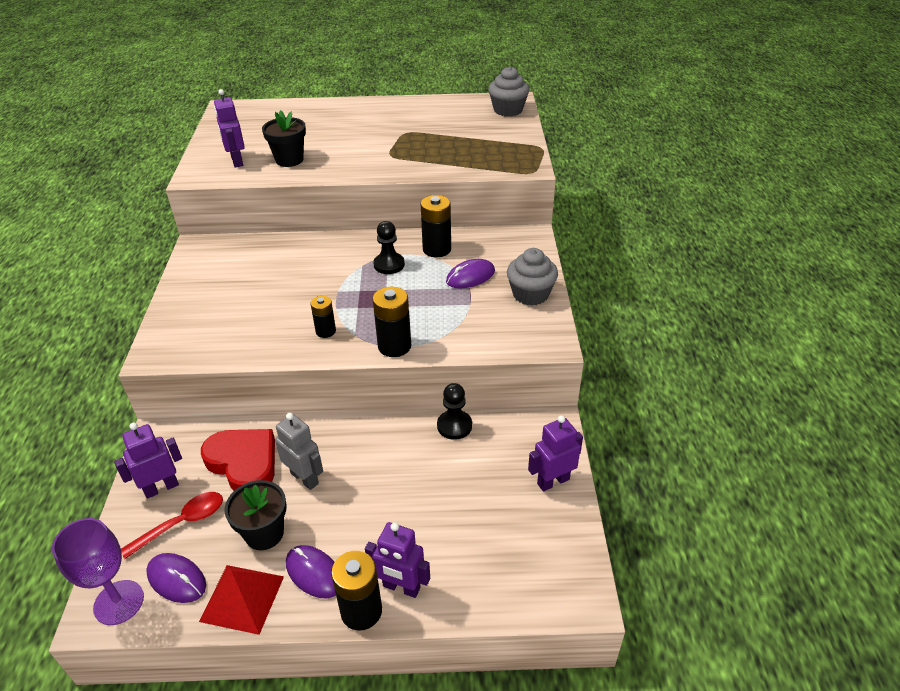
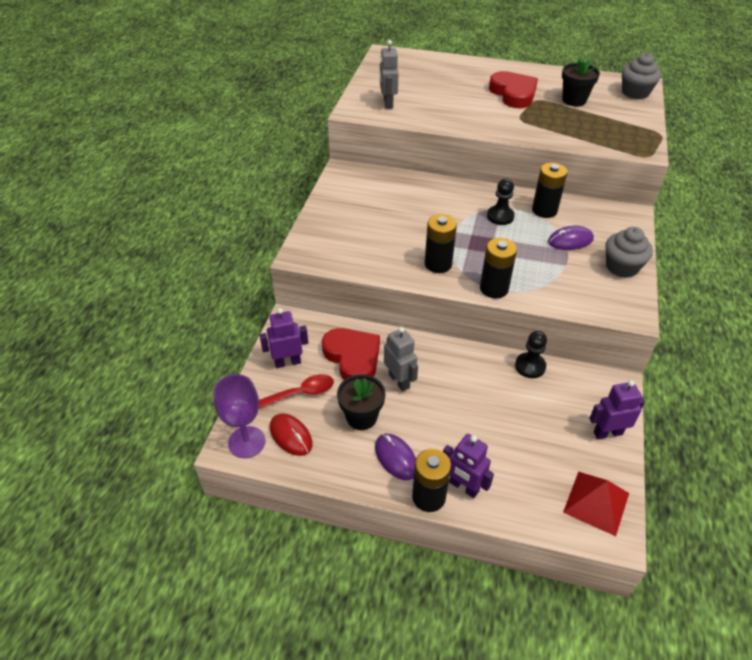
camera: 15 degrees right, 5 degrees up
(177, 579) = (291, 436): purple mouse -> red mouse
(236, 161) = (388, 103): purple robot -> grey robot
(242, 598) = (338, 463): red pyramid -> red pyramid (596, 502)
(289, 160) = (432, 109): black flower pot -> black flower pot (574, 100)
(325, 331) = (438, 264): black battery -> black battery, size x1.62
(378, 130) = (513, 94): none -> red heart

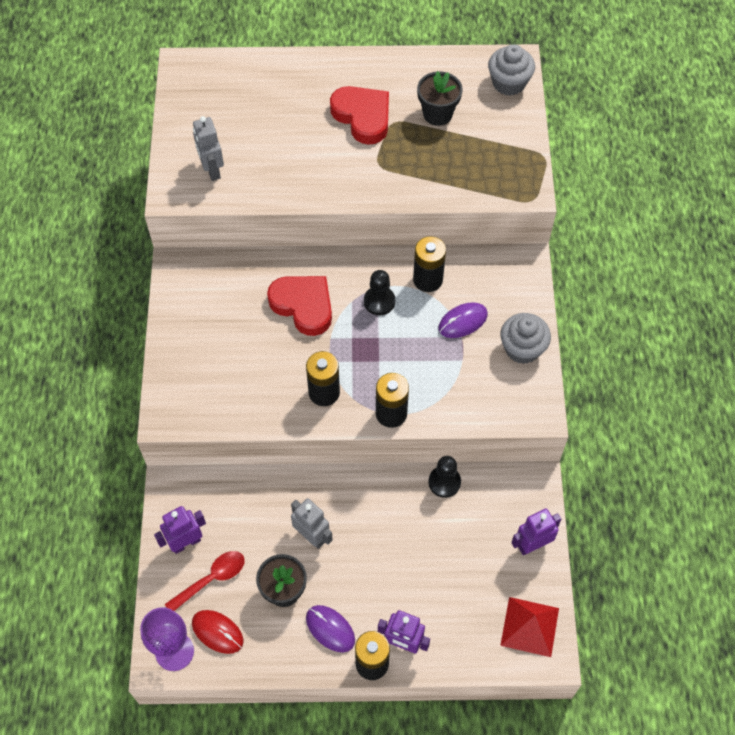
camera: 15 degrees left, 15 degrees up
(353, 357) = (255, 518): red heart -> red heart (303, 306)

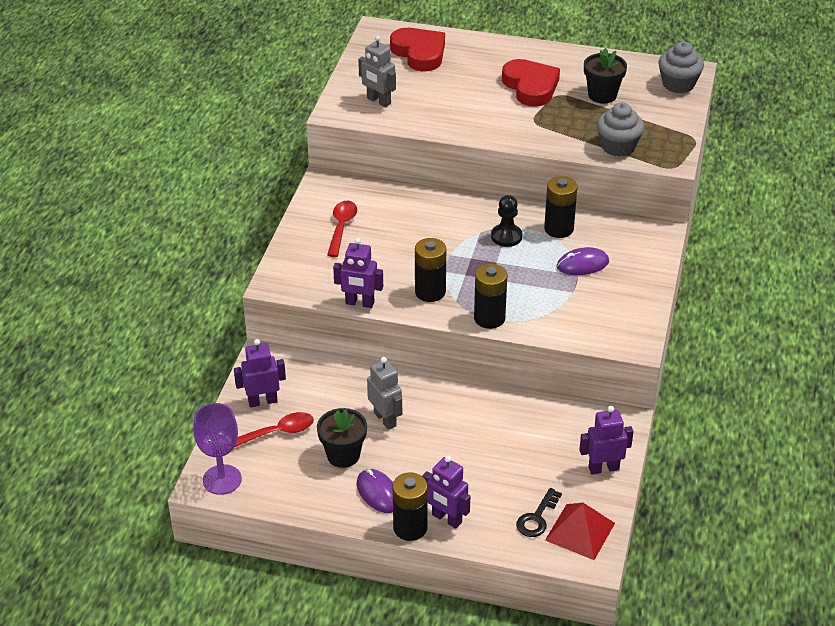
camera: 15 degrees right, 20 degrees down
(211, 326) = (341, 227): none -> red spoon
(212, 170) = (378, 101): grey robot -> grey robot turned 45 degrees counterclockwise
(217, 632) = (268, 473): red mouse -> none
(258, 424) = (359, 303): none -> purple robot
(303, 306) = (433, 227): red heart -> red heart (419, 53)
(444, 482) = (530, 403): black pawn -> none
(486, 620) = (537, 518): none -> black key
(522, 348) = (635, 293): grey cupcake -> grey cupcake (618, 146)

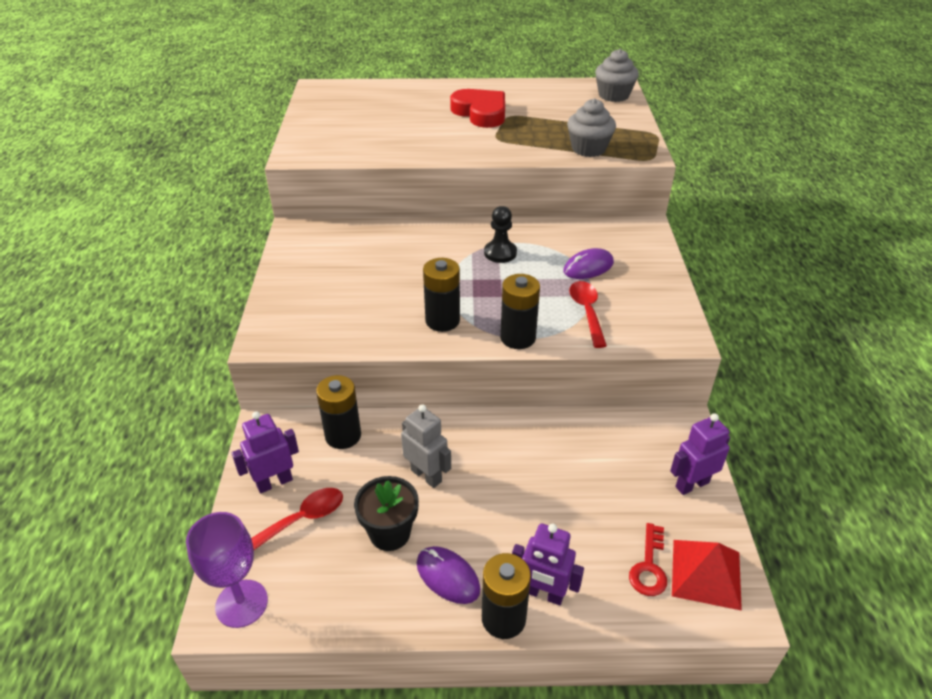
camera: 15 degrees left, 0 degrees up
(341, 227) = (325, 270): red spoon -> red spoon (587, 312)
(359, 303) = (367, 346): purple robot -> none
(378, 101) = (336, 141): grey robot -> none
(419, 53) = (363, 99): red heart -> none
(537, 518) = (649, 566): black key -> red key
(558, 229) = (548, 238): black battery -> black battery (343, 435)
(602, 95) = (550, 111): black flower pot -> none

